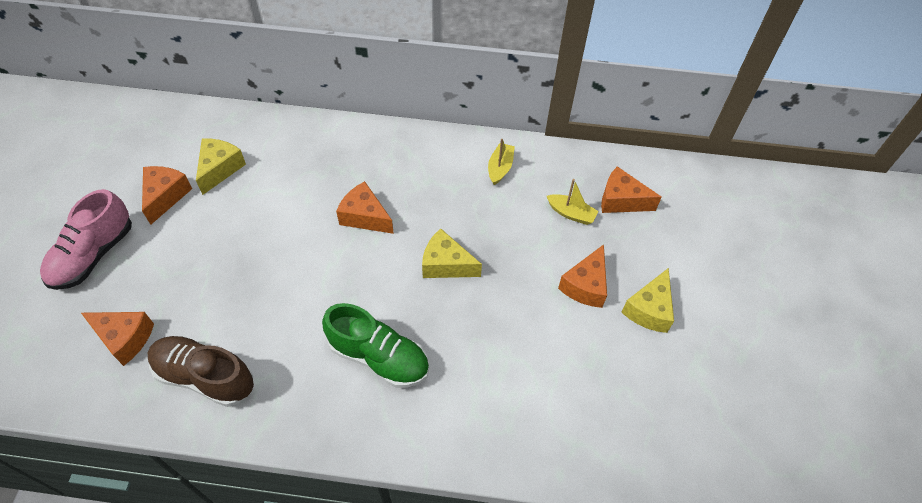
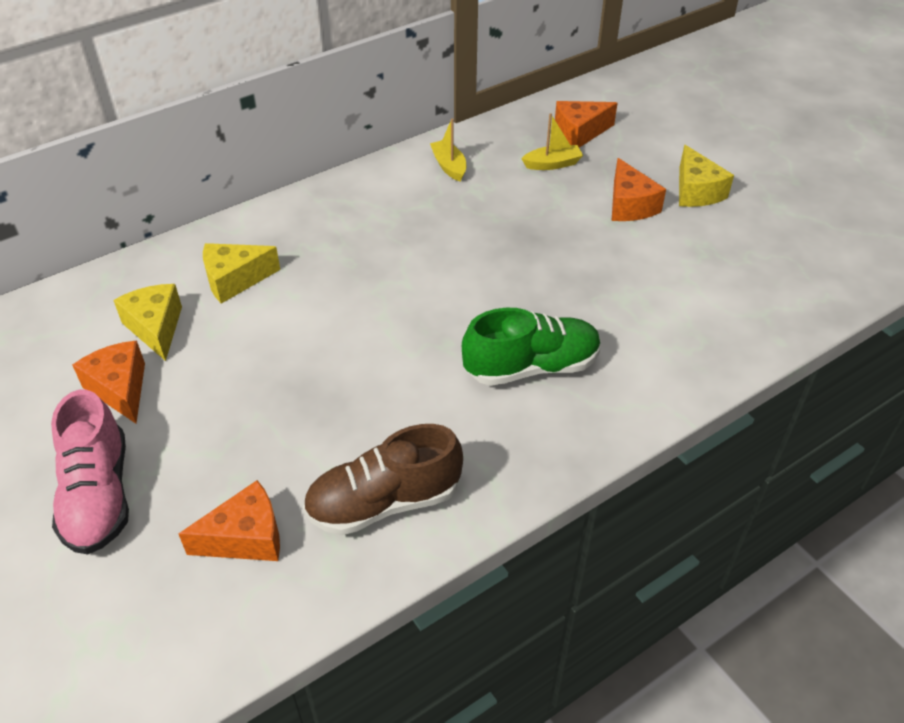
camera: 40 degrees left, 10 degrees down
(365, 216) = (372, 273): orange cheese -> none
(446, 264) = (497, 262): yellow cheese -> yellow cheese (235, 280)

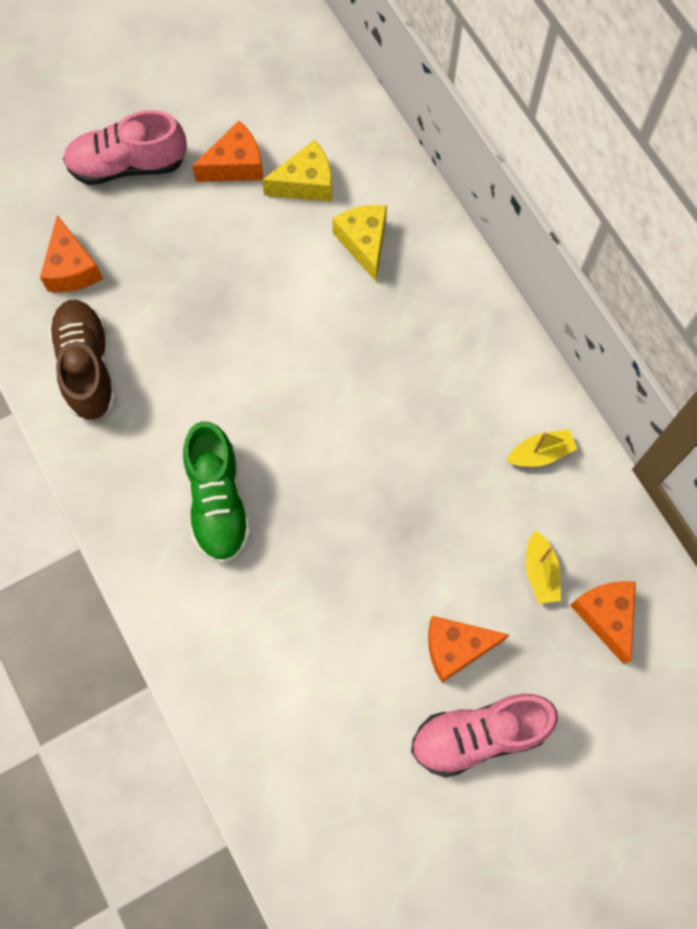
camera: 95 degrees right, 25 degrees up
(696, 191) = (478, 735): yellow cheese -> pink shoe

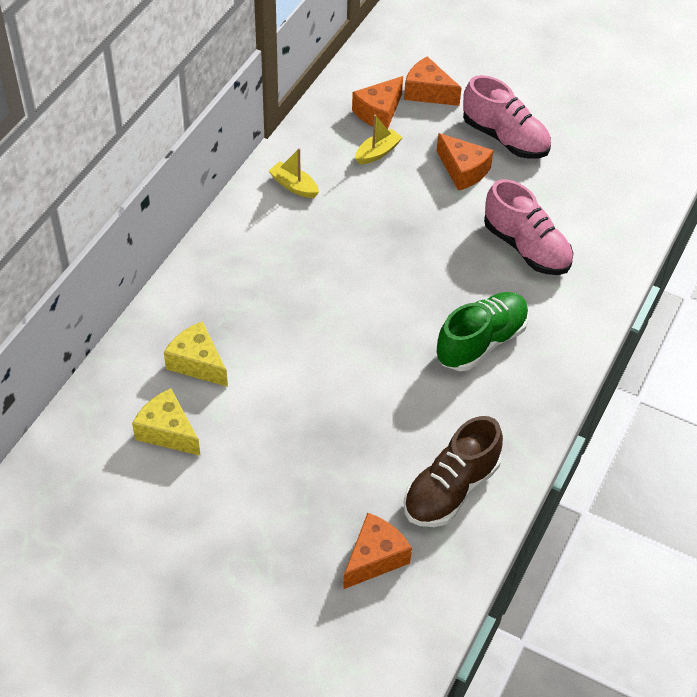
camera: 125 degrees left, 20 degrees down
(128, 165) = (241, 579): pink shoe -> pink shoe (526, 248)
(235, 165) = (184, 493): orange cheese -> orange cheese (428, 92)
(364, 243) = (197, 363): yellow cheese -> yellow cheese turned 90 degrees clockwise

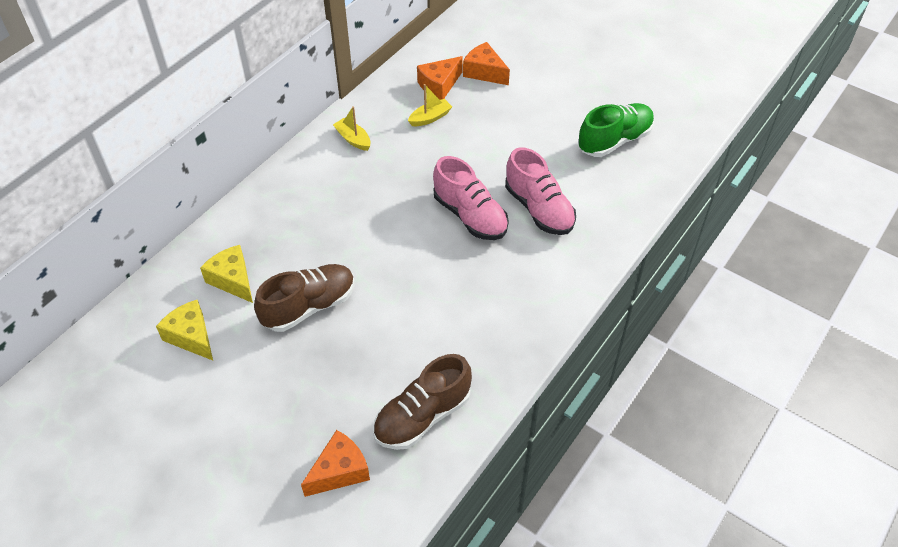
camera: 10 degrees right, 0 degrees up
(294, 384) = (309, 306): none -> brown shoe
(463, 170) = (499, 139): orange cheese -> none
(481, 342) = (480, 287): green shoe -> green shoe (614, 140)
(505, 138) = (541, 115): pink shoe -> pink shoe (470, 216)

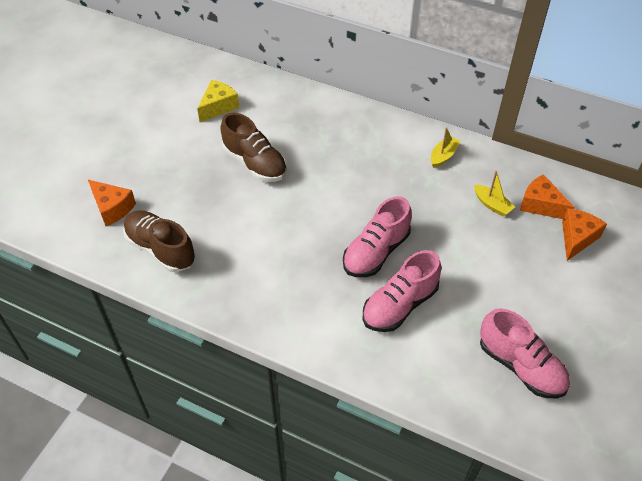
camera: 80 degrees right, 0 degrees up
(233, 280) = (272, 116): yellow cheese -> none
(614, 140) = (521, 366): green shoe -> pink shoe

